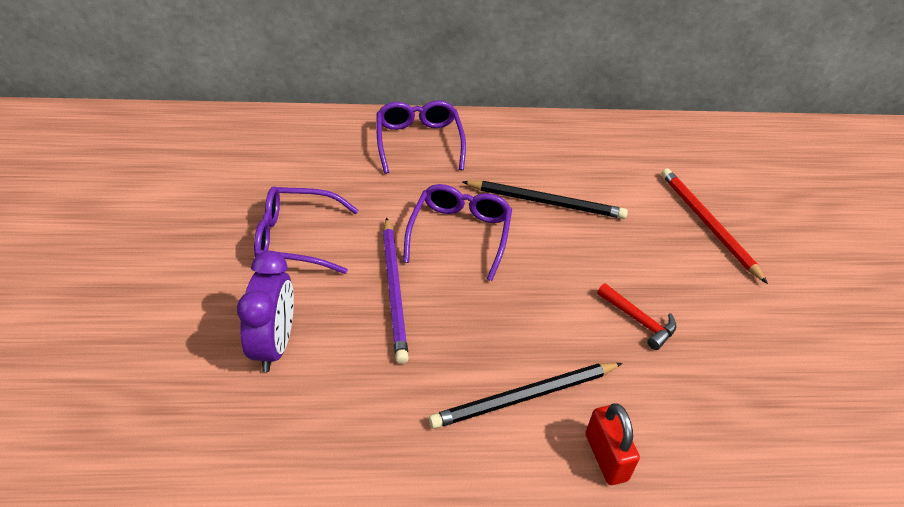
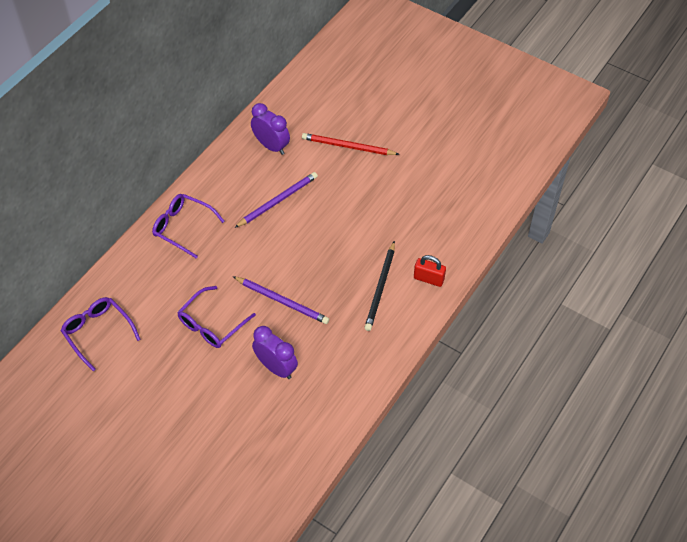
camera: 50 degrees left, 10 degrees up
(459, 235) = (268, 252): purple glasses -> purple glasses (98, 333)
(546, 202) = (278, 201): black pencil -> purple pencil
(616, 155) = (271, 146): none -> purple clock
(639, 321) = (377, 218): red hammer -> none

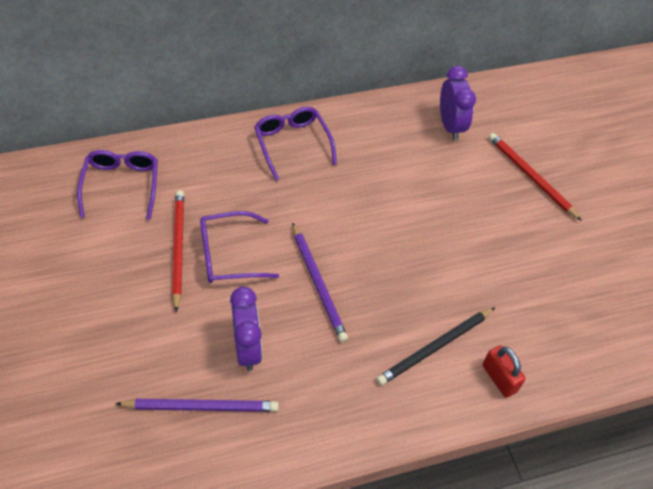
camera: 35 degrees right, 0 degrees up
(176, 343) = (178, 248): none -> red pencil
(278, 201) = (408, 181): purple pencil -> purple pencil (201, 406)

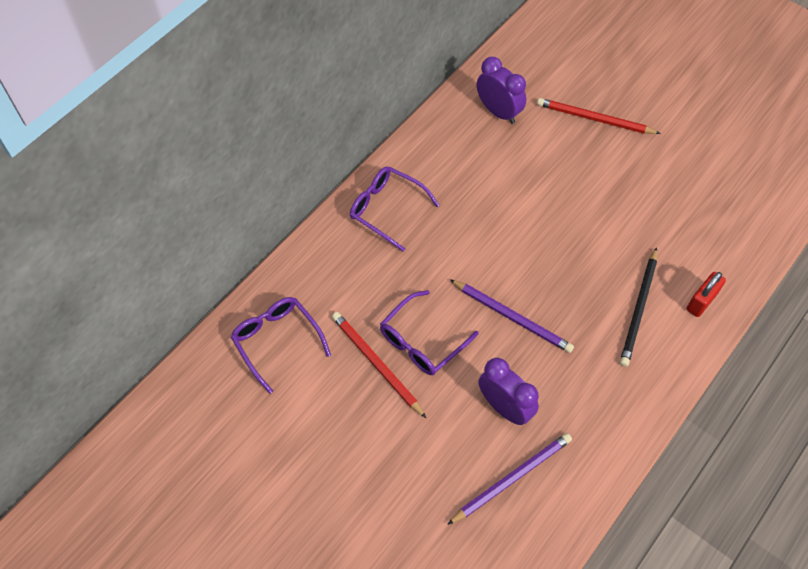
camera: 30 degrees left, 5 degrees up
(499, 378) = (701, 301): red padlock -> red padlock turned 75 degrees counterclockwise

